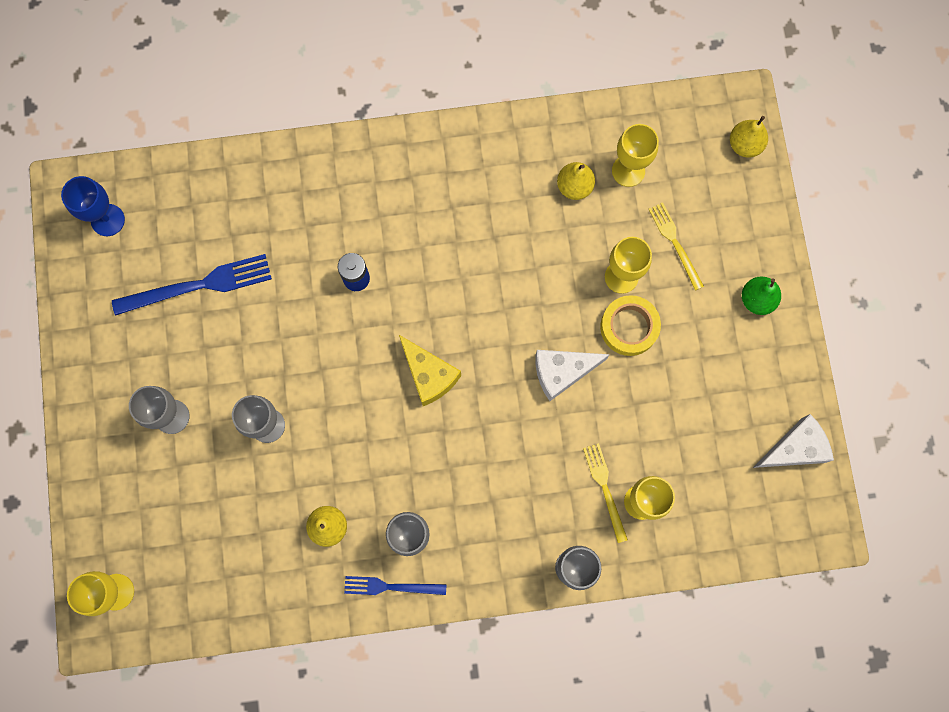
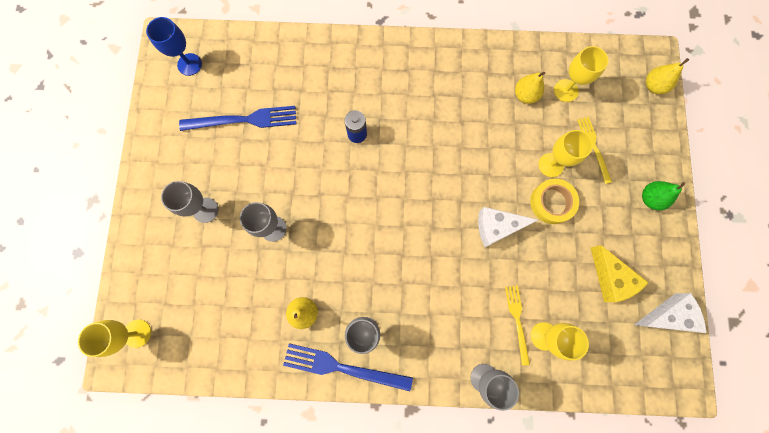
camera: 10 degrees right, 0 degrees up
(391, 586) = (342, 367): blue fork -> blue fork, size x1.64
(429, 375) = (398, 212): yellow cheese -> yellow cheese (610, 278)

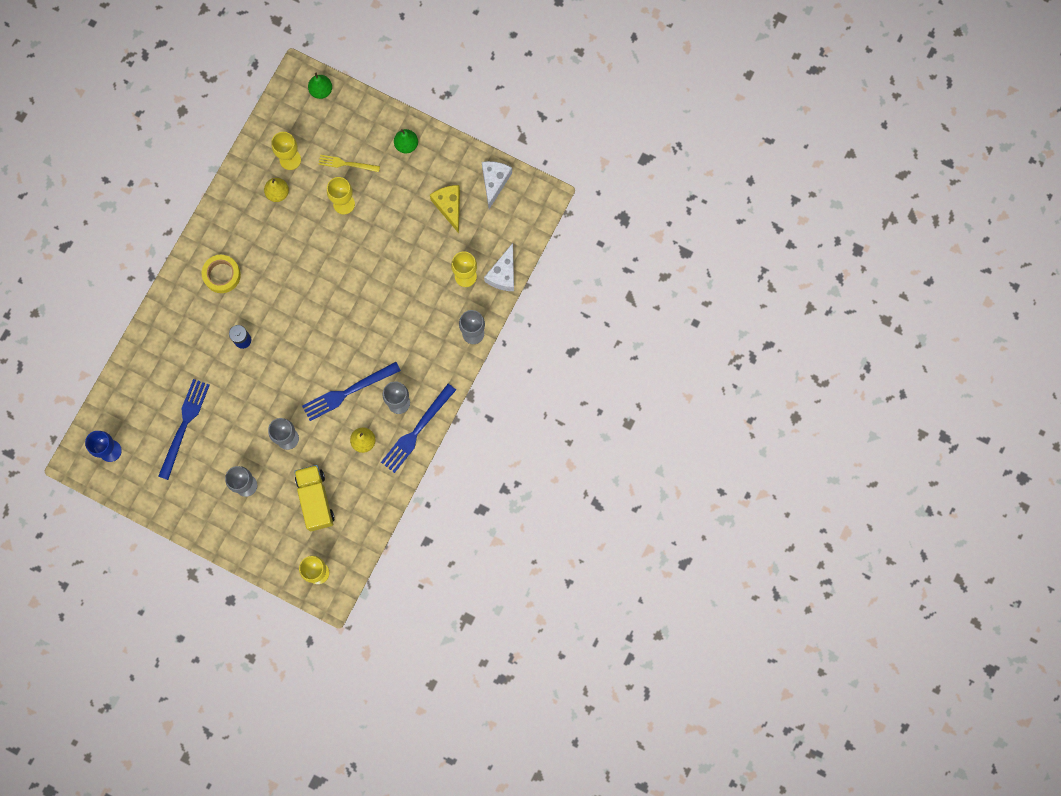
camera: 65 degrees left, 0 degrees up
(217, 291) = (315, 500): none -> yellow truck
(352, 268) = (348, 392): none -> blue fork
(497, 227) = (371, 269): white cheese -> white cheese (503, 274)
(517, 321) = (446, 289): yellow fork -> none
(552, 202) = (373, 219): yellow tape -> yellow tape (222, 275)
(610, 278) = (449, 207): yellow cheese -> yellow cheese turned 105 degrees counterclockwise
(653, 86) = (321, 90): yellow pear -> green pear

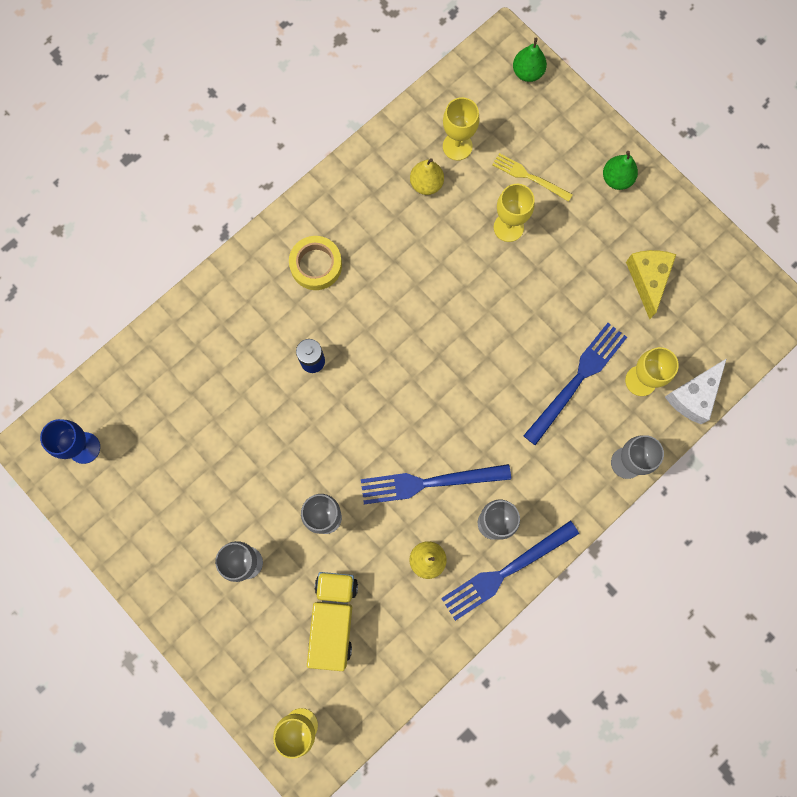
camera: 20 degrees right, 0 degrees up
(184, 425) = (194, 449): blue fork -> blue fork (577, 380)
(494, 182) = (719, 268): white cheese -> none

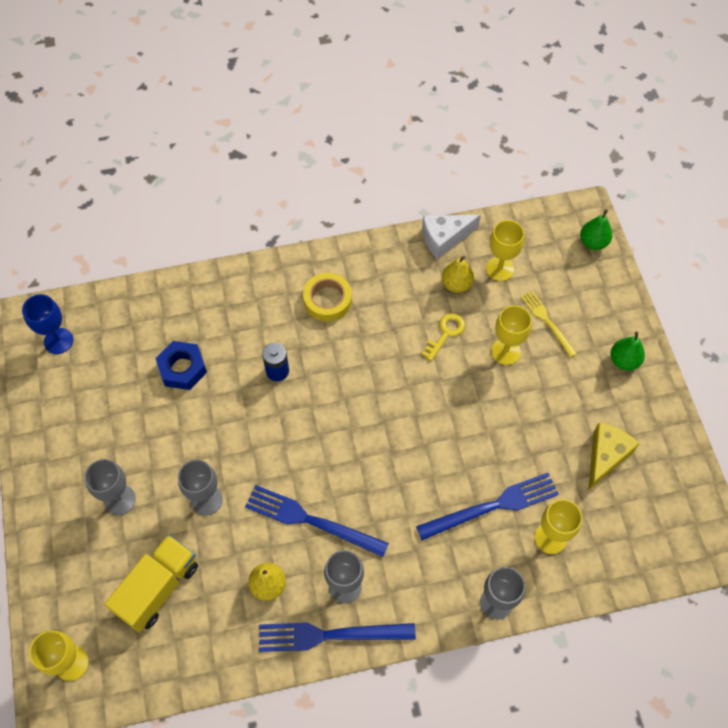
camera: 30 degrees right, 15 degrees down
(222, 408) = (182, 368): none -> blue nut
(444, 238) = (446, 333): none -> yellow key
(693, 396) = (592, 578): white cheese -> white cheese (444, 238)

